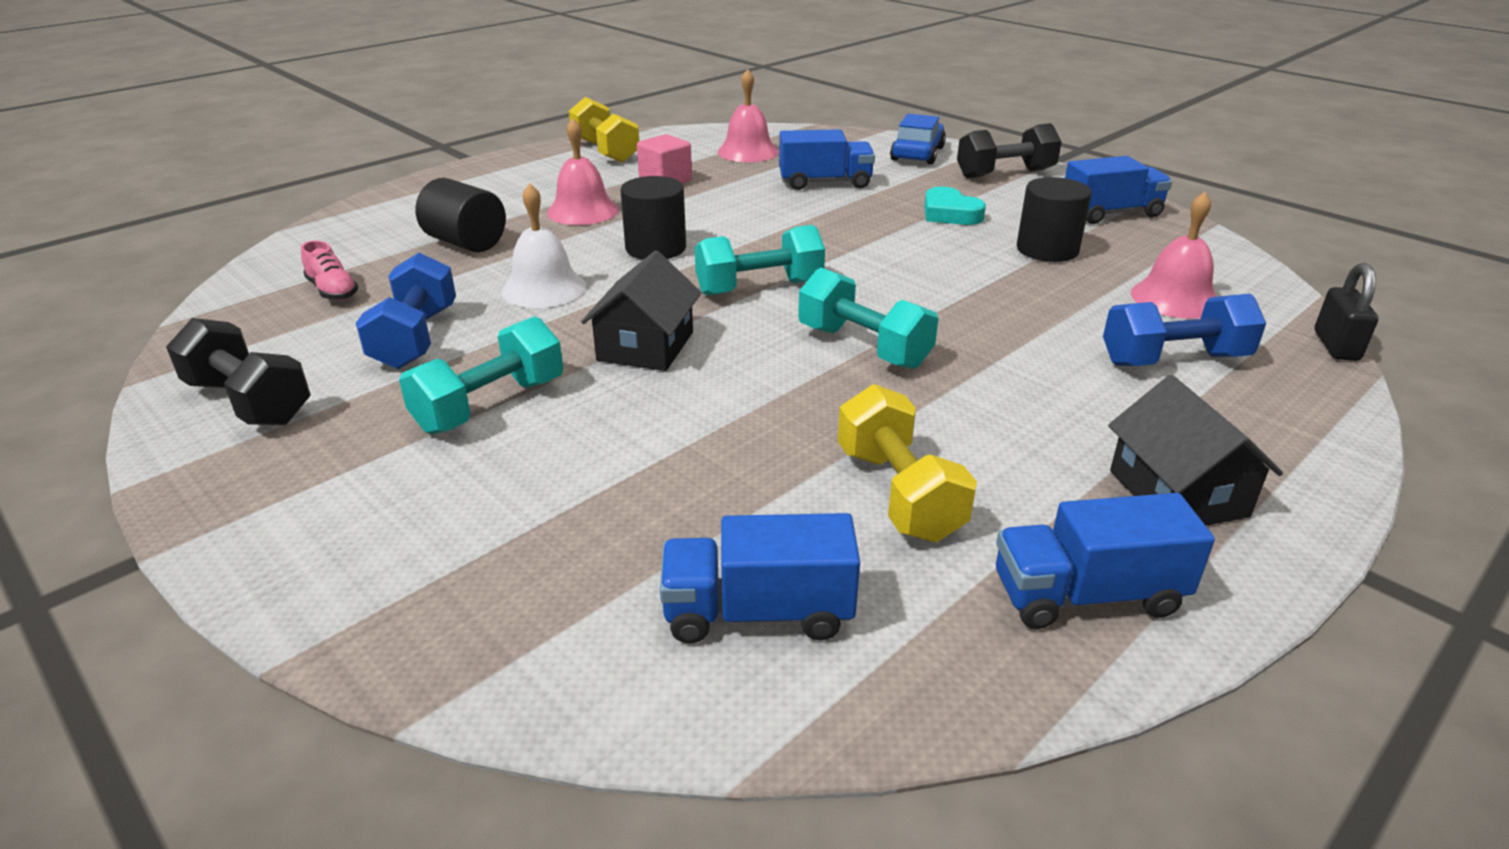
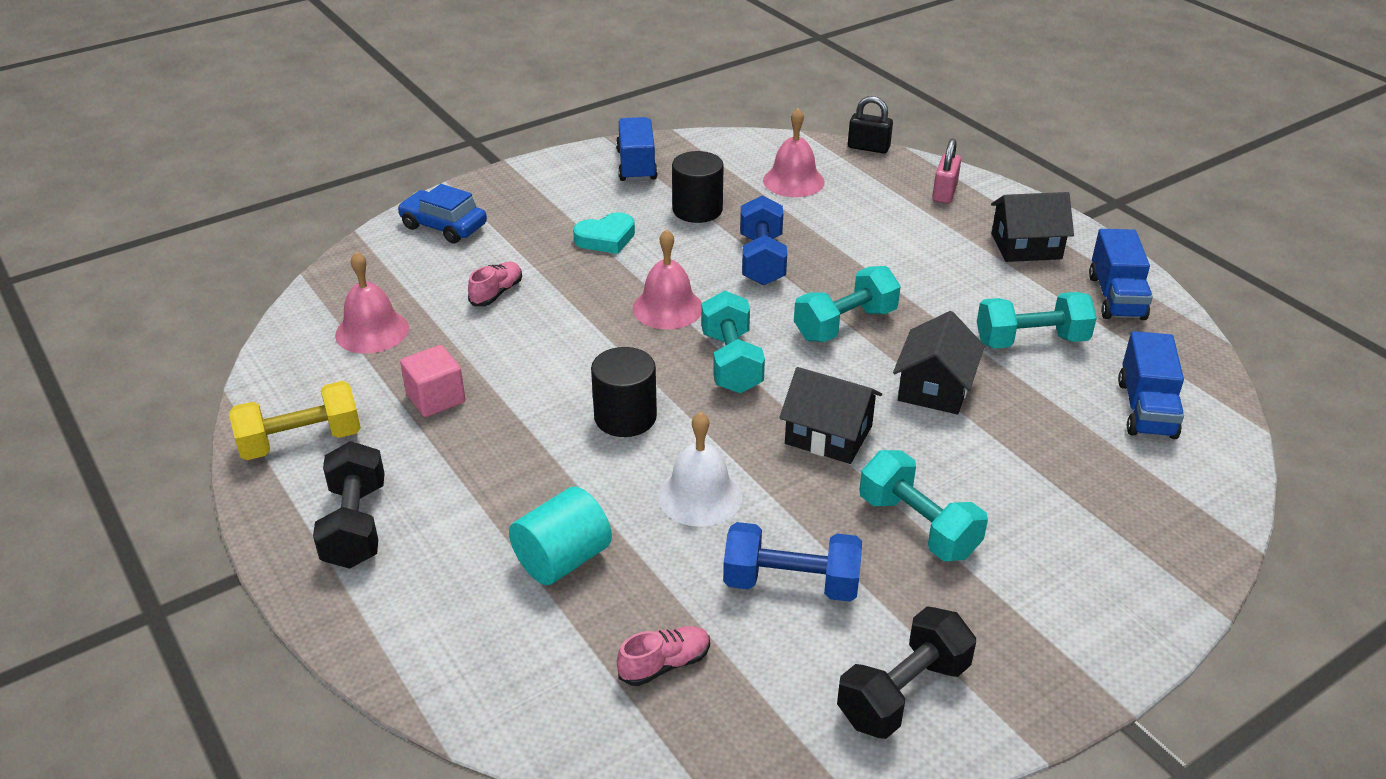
camera: 80 degrees left, 5 degrees up
(466, 243) = (562, 559): black cylinder -> turquoise cylinder
(582, 211) = (502, 465): pink bell -> pink bell (667, 308)
(754, 412) = (934, 387): none -> black house
(825, 183) = (496, 293): blue truck -> pink shoe
(898, 493) = (1031, 341): yellow dumbbell -> turquoise dumbbell
(1005, 174) = (524, 191): black dumbbell -> black dumbbell (355, 525)
(1174, 360) = (879, 206): blue dumbbell -> blue dumbbell (762, 260)
(1270, 412) = (944, 193): none -> pink padlock

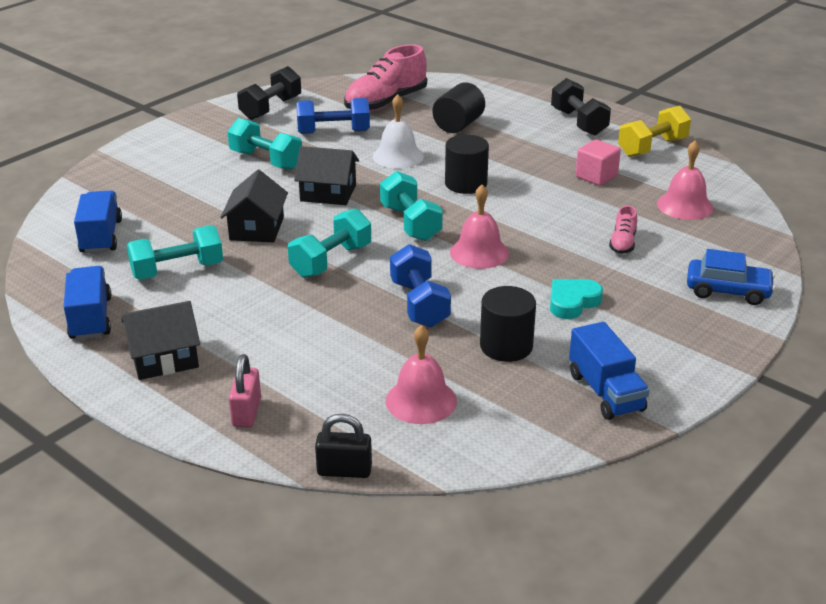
camera: 165 degrees right, 5 degrees down
(562, 559) = (458, 125): turquoise cylinder -> black cylinder
(664, 664) = (386, 102): pink shoe -> pink shoe, size x2.09

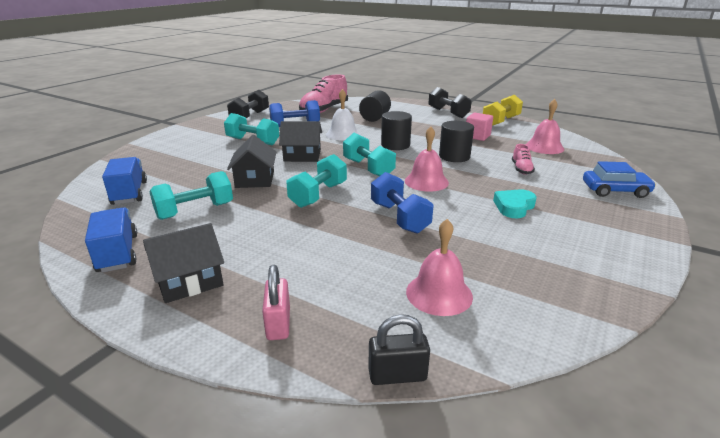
camera: 10 degrees left, 5 degrees down
(506, 346) = (485, 242): black cylinder -> black cylinder (454, 156)
(605, 392) = (588, 269): blue truck -> none

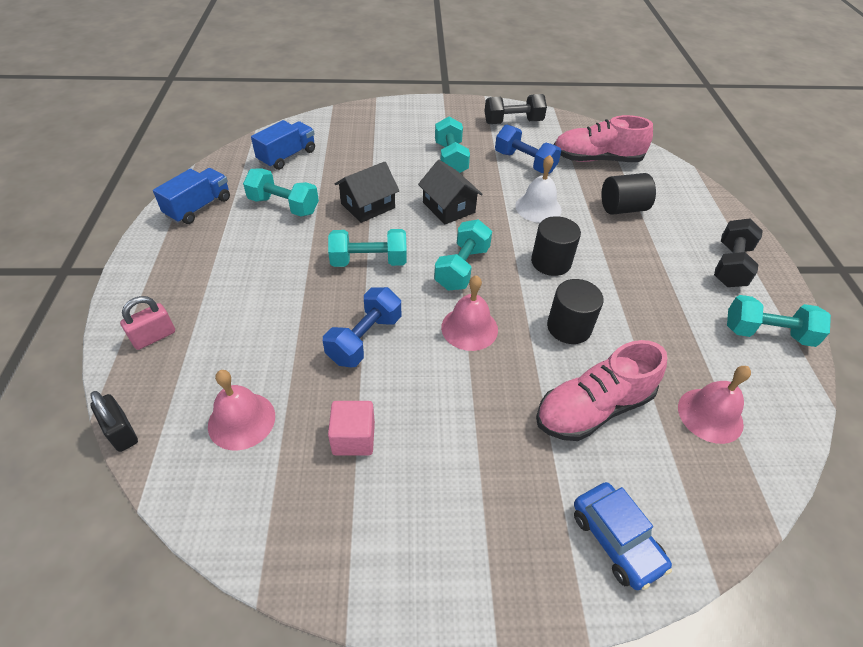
camera: 55 degrees right, 20 degrees up
(189, 281) = (183, 262): black house -> none
(477, 136) = (668, 327): pink cube -> pink cube (353, 438)
(500, 121) = (767, 333): yellow dumbbell -> turquoise dumbbell
(514, 207) = (466, 430): turquoise heart -> none
(521, 169) = (593, 408): pink shoe -> pink shoe, size x2.09

